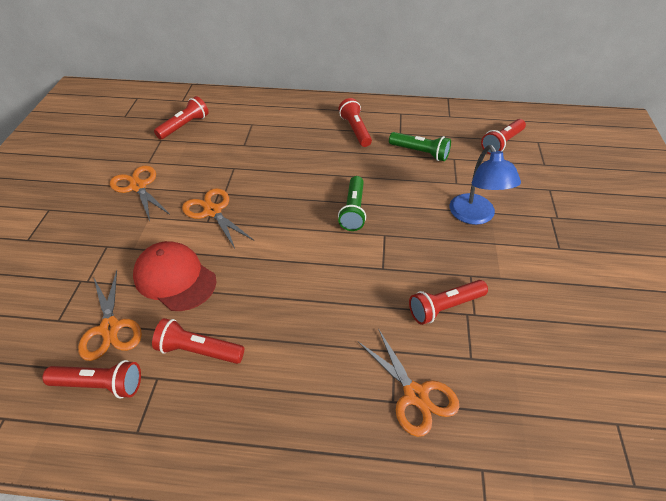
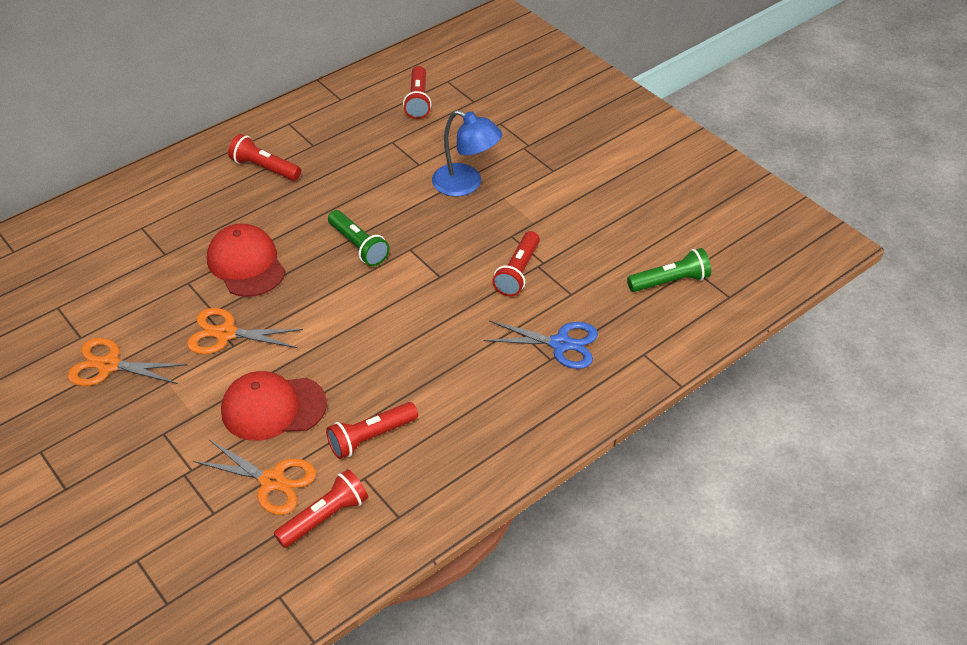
camera: 45 degrees left, 0 degrees up
(184, 126) = (63, 276): red flashlight -> none
(276, 178) = (246, 264): none -> red cap
(415, 395) = (560, 344): orange scissors -> blue scissors
(420, 153) = (355, 154): green flashlight -> green flashlight (670, 281)

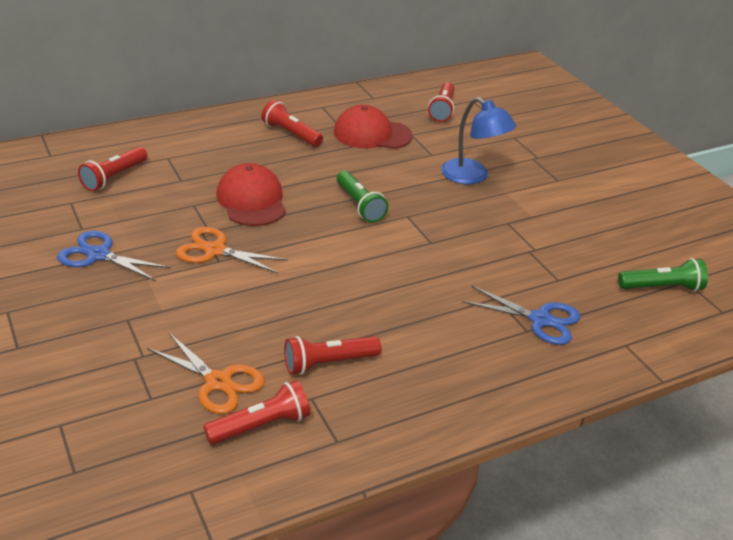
camera: 10 degrees right, 10 degrees down
(109, 365) = (98, 255): orange scissors -> blue scissors
(273, 408) = (240, 319): red cap -> red cap (372, 134)
(518, 272) = (508, 253): red flashlight -> red flashlight (114, 177)

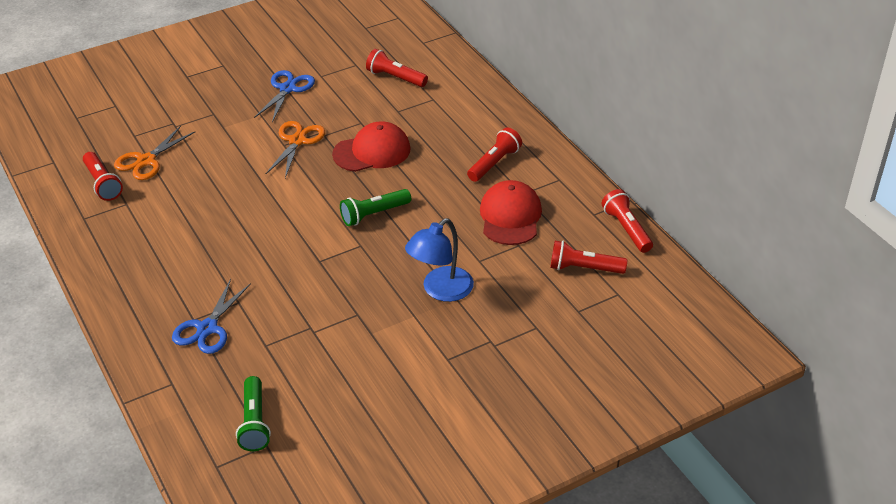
camera: 90 degrees right, 5 degrees up
(328, 363) = (161, 209): red flashlight -> red flashlight (626, 229)

